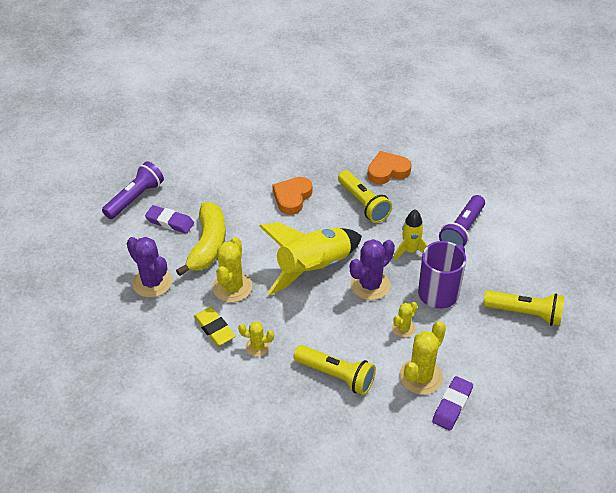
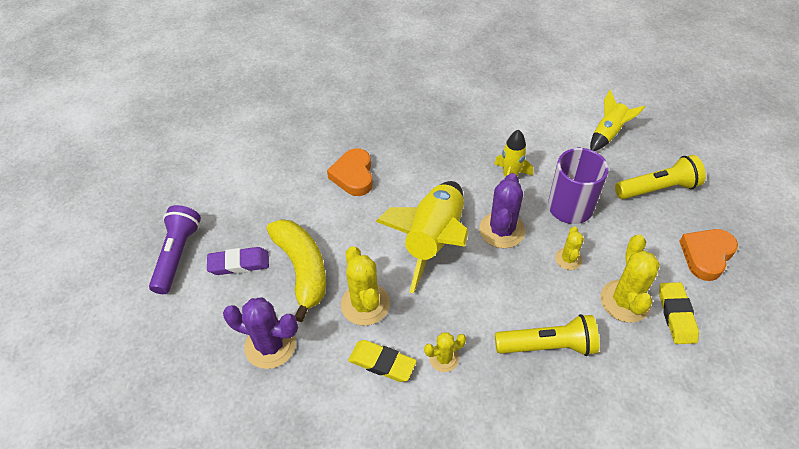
camera: 30 degrees left, 5 degrees up
(363, 204) = (428, 150): yellow flashlight -> none
(387, 171) = (426, 108): orange heart -> orange heart (706, 255)
(452, 405) = (676, 315): purple eraser -> yellow eraser
(462, 230) = (539, 135): purple flashlight -> none
(522, 254) = (608, 134): none -> yellow rocket

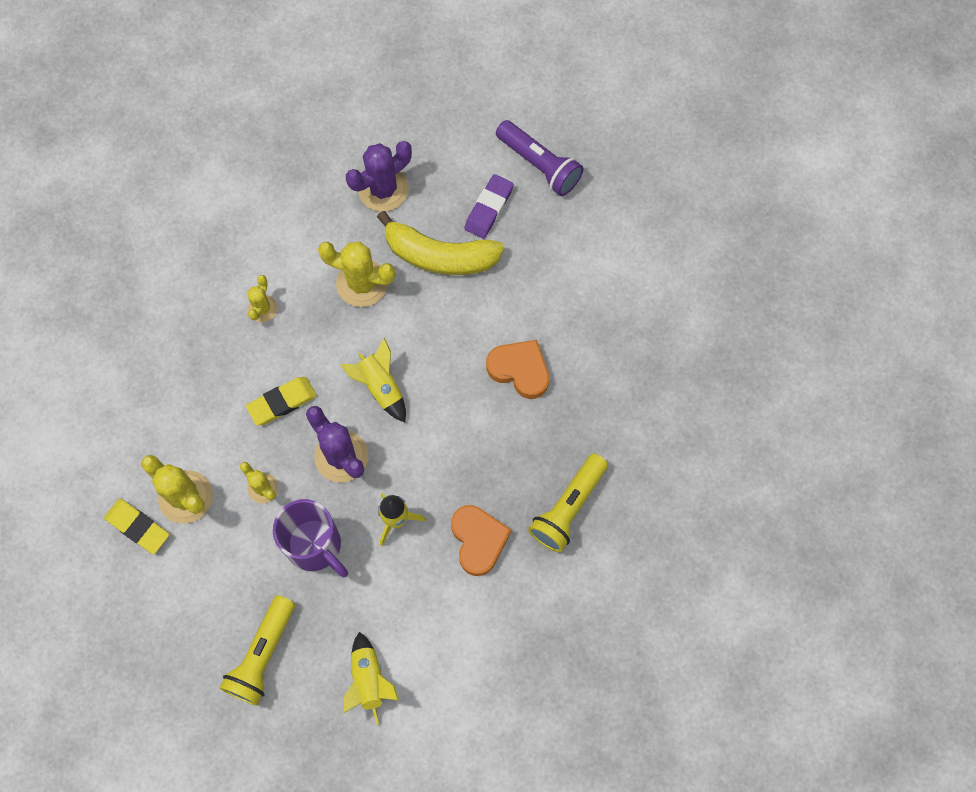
camera: 125 degrees right, 20 degrees up
(382, 363) = (298, 260): yellow eraser -> yellow eraser (282, 402)
(433, 240) = (381, 387): yellow rocket -> yellow rocket, size x0.53
(547, 346) = (204, 396): yellow flashlight -> yellow flashlight (568, 507)
(706, 255) = (161, 618): orange heart -> orange heart (478, 540)

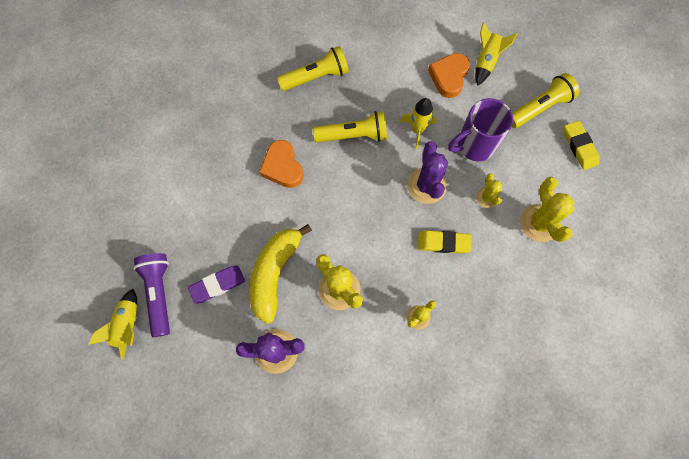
camera: 145 degrees left, 0 degrees up
(138, 527) = (580, 223): yellow eraser -> yellow eraser (579, 147)
(315, 546) = (474, 145): purple mug -> purple mug turned 105 degrees counterclockwise
(381, 387) = (374, 212): yellow rocket -> yellow rocket (128, 325)
(440, 256) = (274, 273): yellow banana -> yellow banana turned 120 degrees counterclockwise
(467, 462) = (353, 135): none -> yellow flashlight
(478, 540) = (378, 91): orange heart -> orange heart (449, 77)

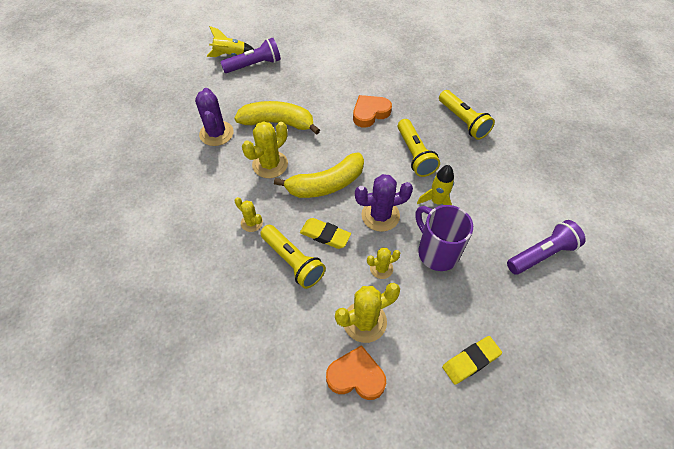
camera: 80 degrees right, 15 degrees down
(218, 285) = (264, 93): purple eraser -> none
(378, 231) = (326, 184): none -> yellow banana
(443, 243) = (325, 235): yellow eraser -> yellow eraser turned 60 degrees counterclockwise
(449, 77) = (508, 222): orange heart -> orange heart (356, 376)
(486, 62) = (541, 254): yellow rocket -> purple flashlight
(539, 108) = (505, 313): yellow flashlight -> yellow flashlight (293, 261)

